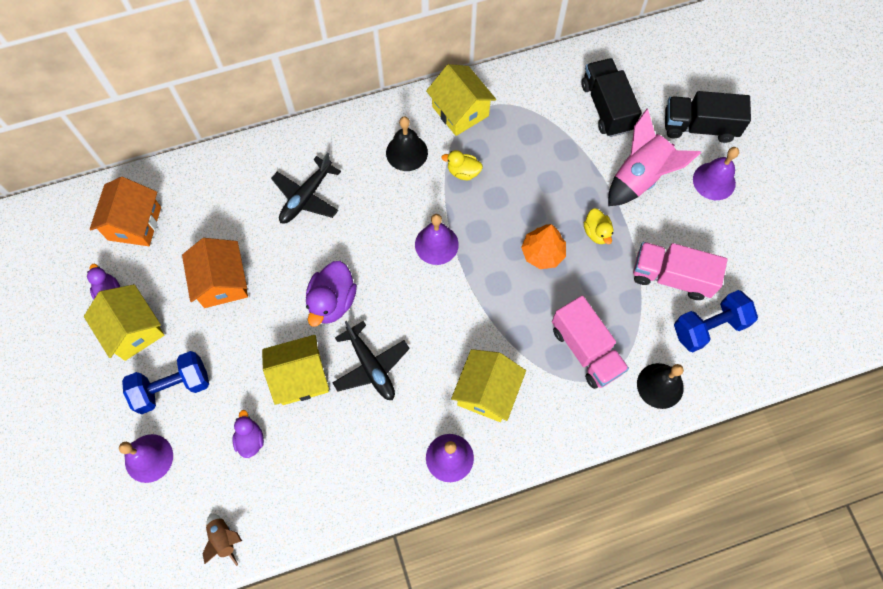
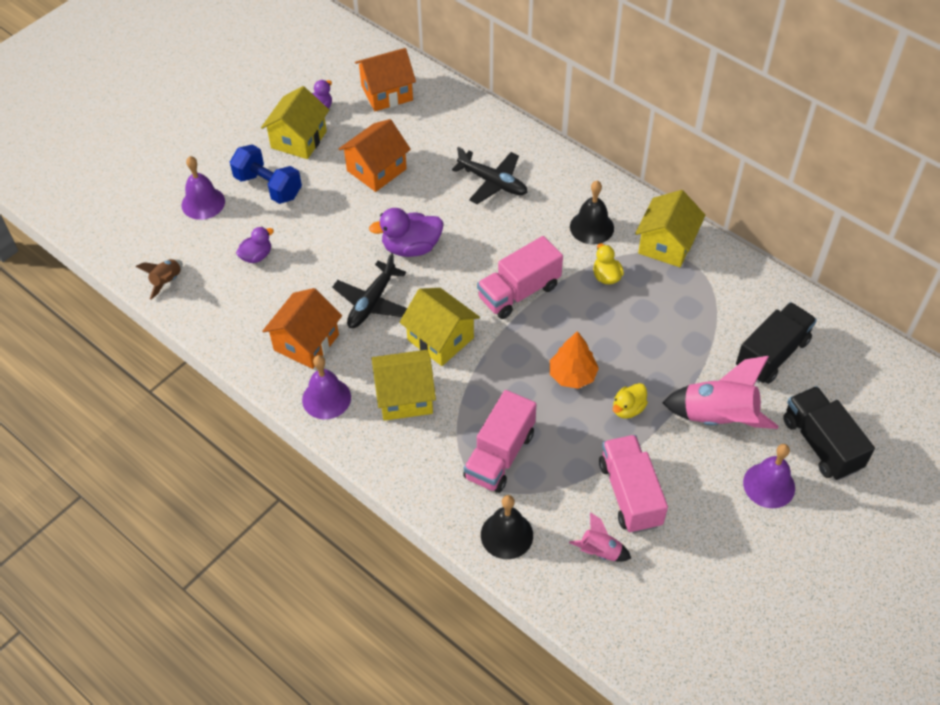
camera: 60 degrees right, 15 degrees down
(300, 377) = (330, 260): yellow house -> yellow house (440, 339)
(306, 197) = (493, 182): black plane -> black plane turned 150 degrees counterclockwise
(379, 444) = (306, 342): none -> orange house
(436, 244) = (519, 292): purple bell -> pink truck
(709, 327) = (600, 551): blue dumbbell -> pink rocket

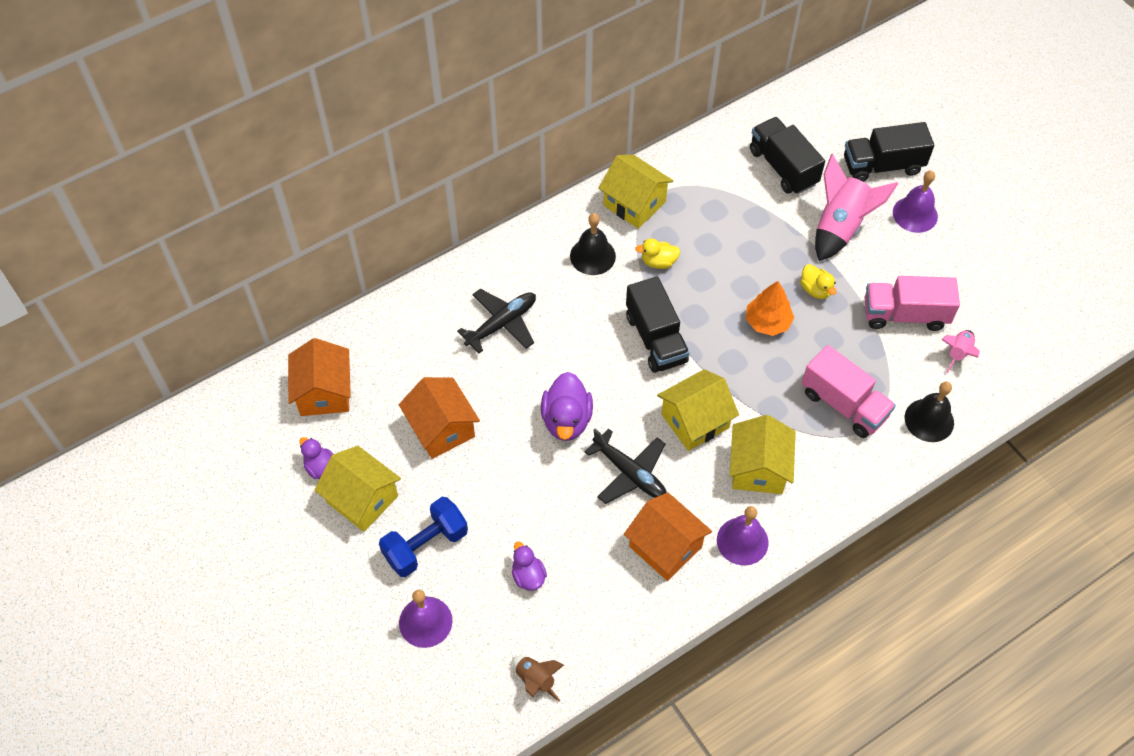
camera: 75 degrees left, 5 degrees up
(519, 292) = (656, 338): pink truck -> black truck

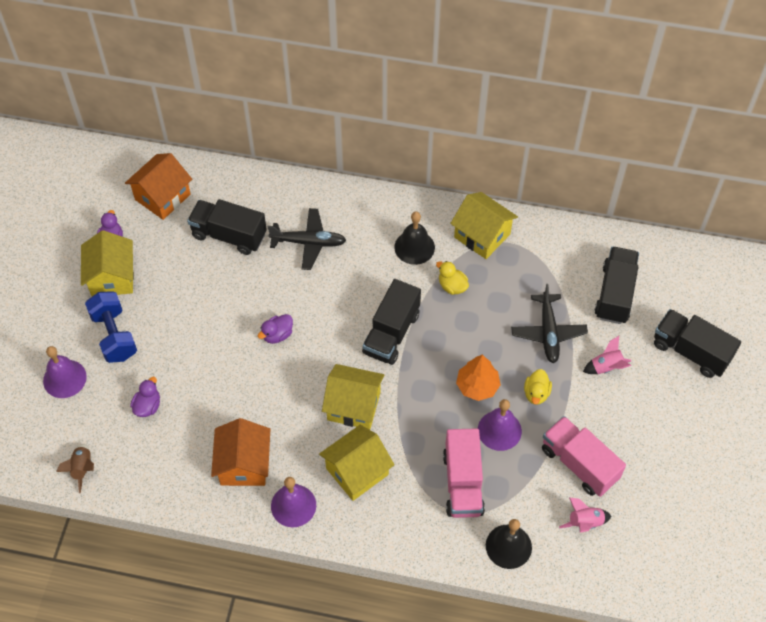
camera: 45 degrees right, 0 degrees up
(425, 375) = (229, 235): none -> black truck
(425, 545) = (114, 335): blue dumbbell -> blue dumbbell turned 60 degrees clockwise
(442, 429) = (201, 275): orange house -> none
(566, 420) = (277, 335): purple duck -> purple duck, size x0.60
(630, 473) = (276, 401): black plane -> black plane (548, 332)
(634, 203) = (482, 235): yellow house -> yellow house turned 45 degrees counterclockwise
(840, 227) = (606, 367): pink rocket -> pink rocket, size x0.51
(915, 214) = (673, 404): purple bell -> purple bell (499, 430)

